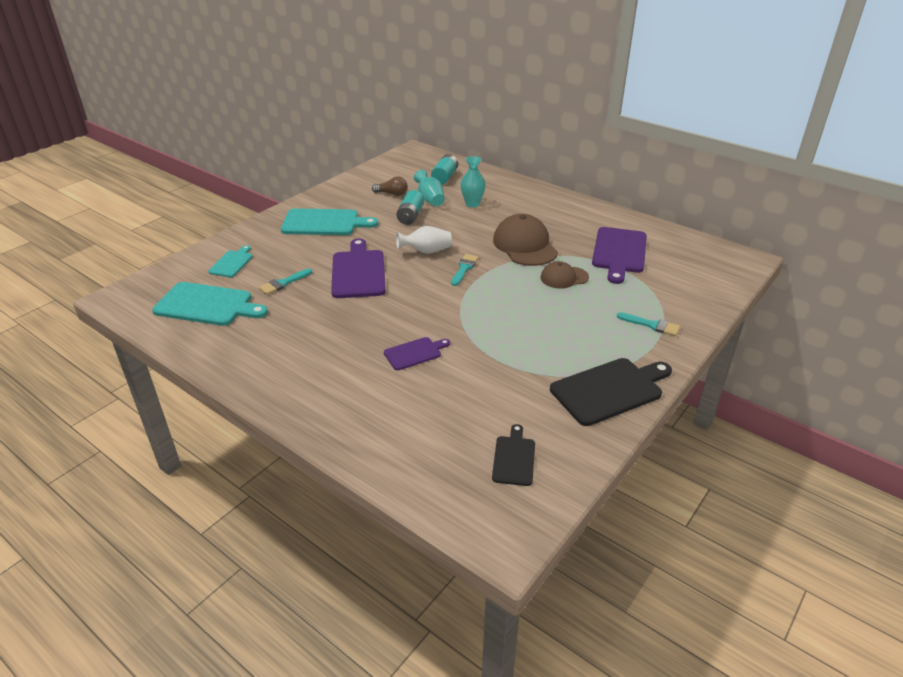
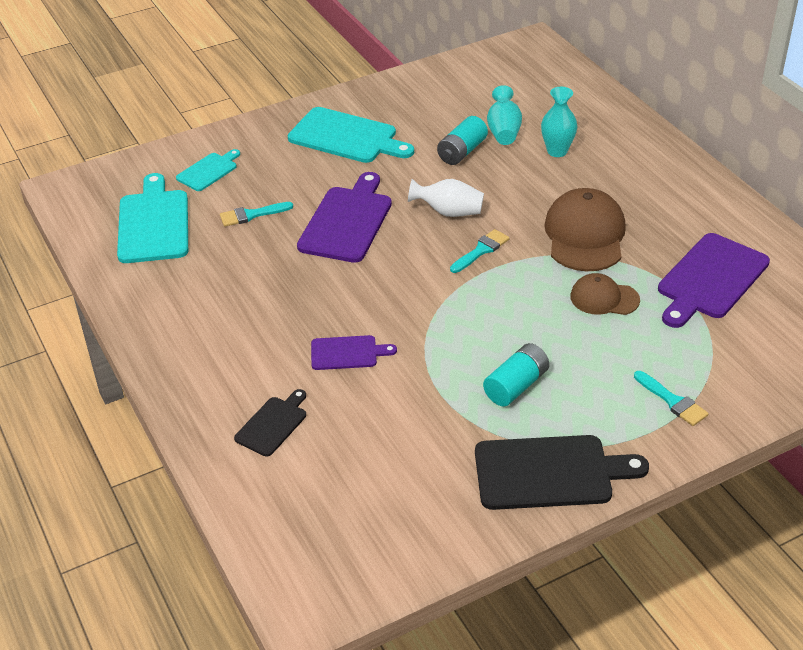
camera: 25 degrees right, 5 degrees up
(207, 305) = (153, 223): turquoise cutting board -> turquoise cutting board turned 135 degrees counterclockwise
(392, 194) = (459, 110): brown light bulb -> none
(445, 177) = (547, 97): turquoise battery -> turquoise battery (516, 386)
(514, 458) = (376, 519): black cutting board -> black cutting board (273, 424)

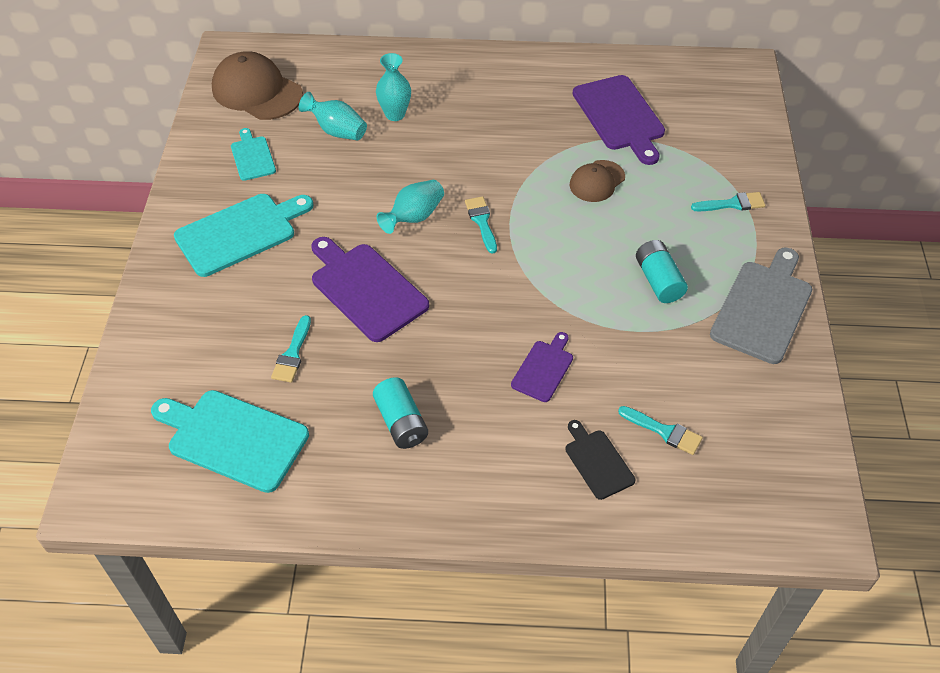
camera: 60 degrees left, 10 degrees up
(209, 171) = (189, 358): turquoise cutting board -> turquoise cutting board (252, 156)
(338, 455) = (664, 431): none -> turquoise brush
(449, 212) = (414, 217): white vase -> turquoise vase
(462, 152) = (339, 169): turquoise battery -> turquoise battery (401, 422)
(550, 472) = (763, 308): black cutting board -> grey cutting board
(585, 235) = (515, 153): brown cap -> brown cap (257, 91)

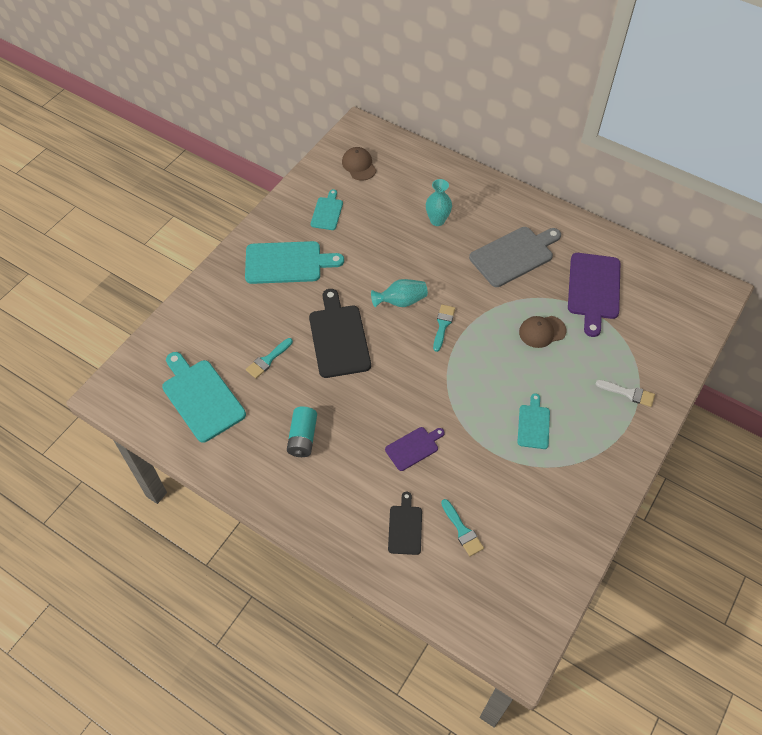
camera: 30 degrees right, 5 degrees up
(257, 91) = (359, 165): brown cap -> brown cap, size x0.59
(337, 131) = (391, 216): turquoise vase -> none
(366, 289) = (338, 337): purple cutting board -> black cutting board
(658, 280) = (533, 424): turquoise battery -> turquoise cutting board
(732, 204) = (628, 393): turquoise brush -> white brush
(763, 308) = (594, 480): grey cutting board -> grey cutting board (514, 255)

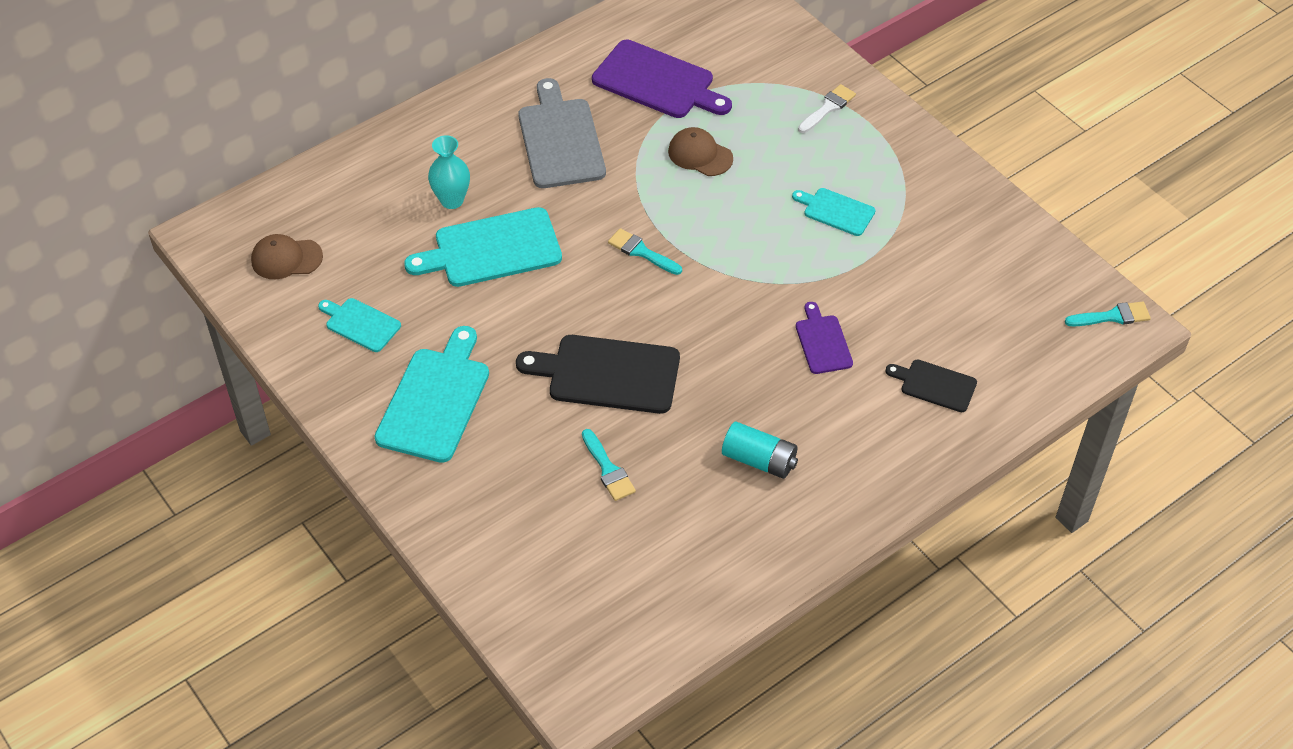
camera: 70 degrees left, 5 degrees down
(201, 397) = (639, 569): turquoise cutting board -> turquoise cutting board (491, 249)
(401, 301) = (578, 285): turquoise vase -> none
(462, 530) = (958, 329): turquoise brush -> turquoise brush (1112, 316)
(542, 331) = (700, 155): brown cap -> brown cap turned 120 degrees clockwise

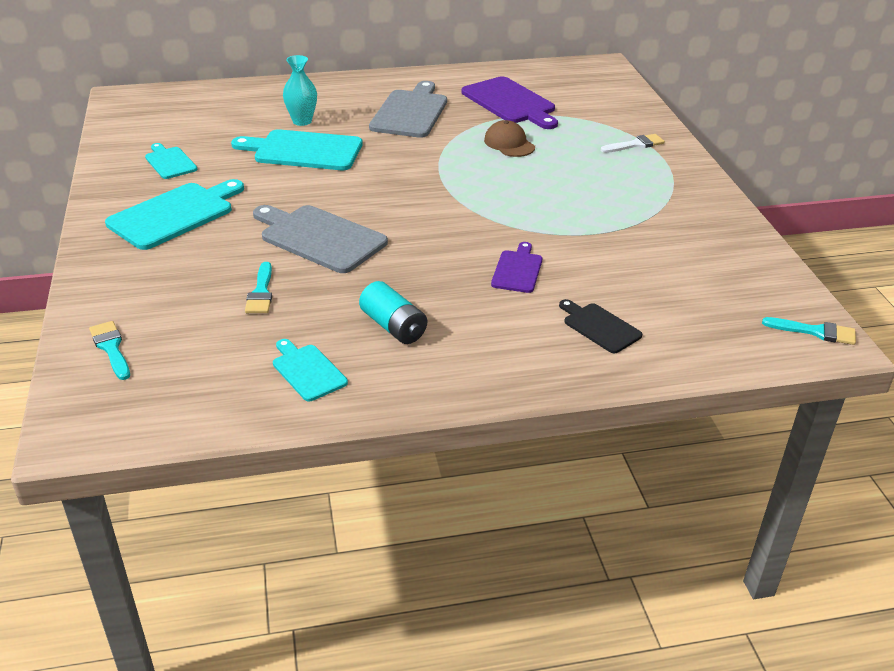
camera: 25 degrees right, 15 degrees down
(286, 259) = (159, 120): brown cap -> none
(607, 374) = (319, 237): black cutting board -> grey cutting board
(641, 252) = (414, 180): turquoise brush -> turquoise brush (111, 348)
(836, 211) = (595, 199): turquoise cutting board -> turquoise cutting board (307, 371)

